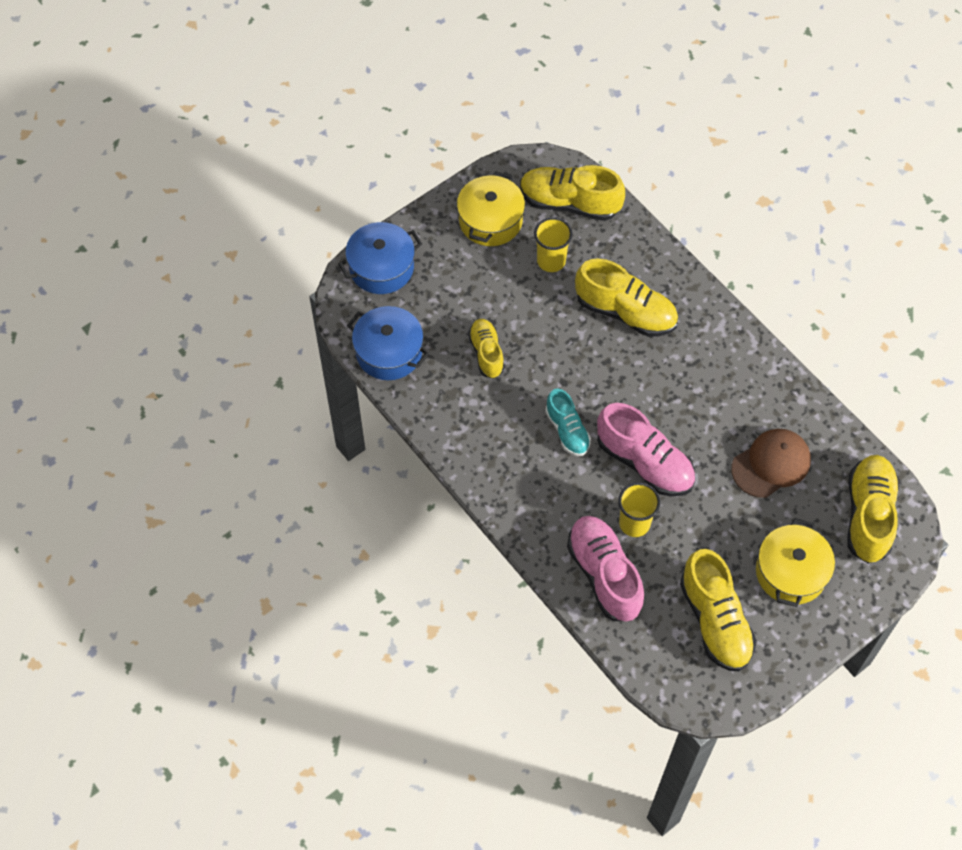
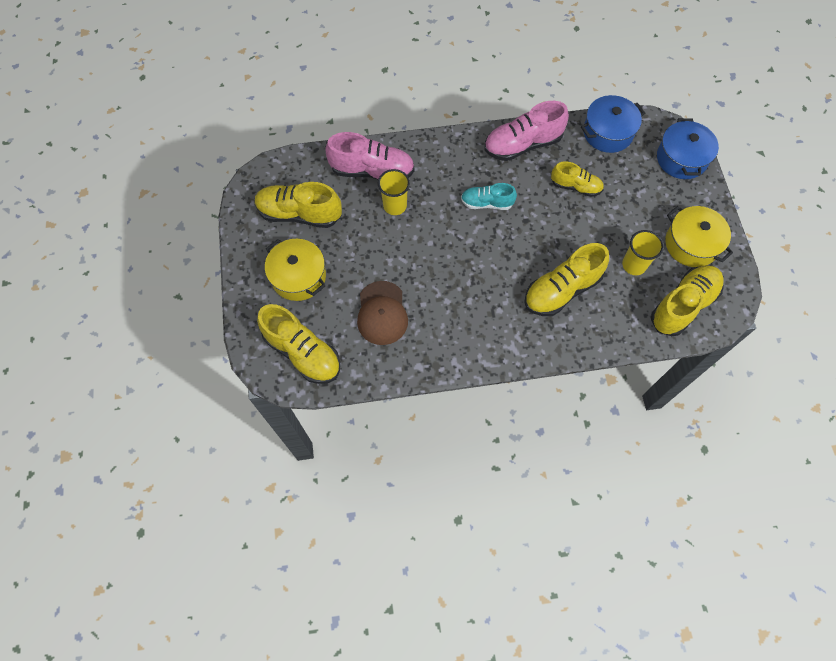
camera: 120 degrees right, 5 degrees up
(644, 462) = (434, 235): pink shoe -> pink shoe (522, 144)

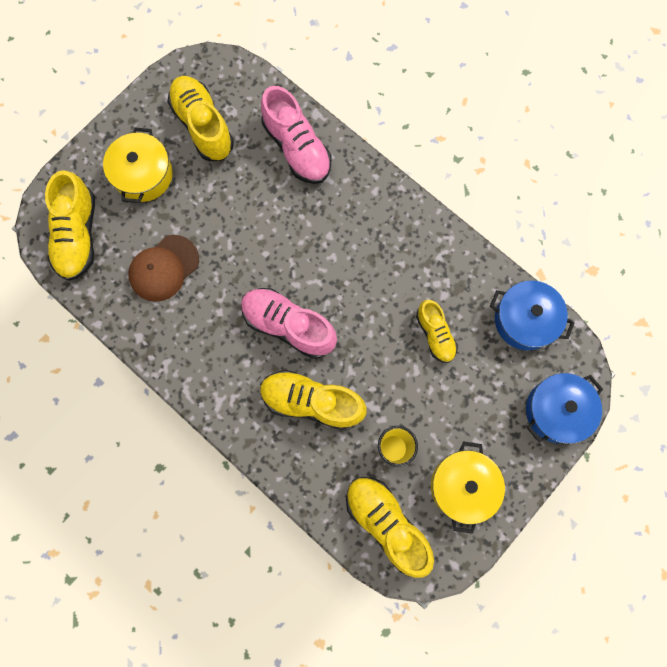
camera: 50 degrees right, 10 degrees up
(395, 206) = (277, 195): yellow cup -> none
(487, 203) = (347, 270): turquoise shoe -> none
(522, 144) = (440, 253): pink shoe -> pink shoe (288, 326)
(683, 305) = (386, 523): yellow shoe -> yellow shoe turned 135 degrees counterclockwise

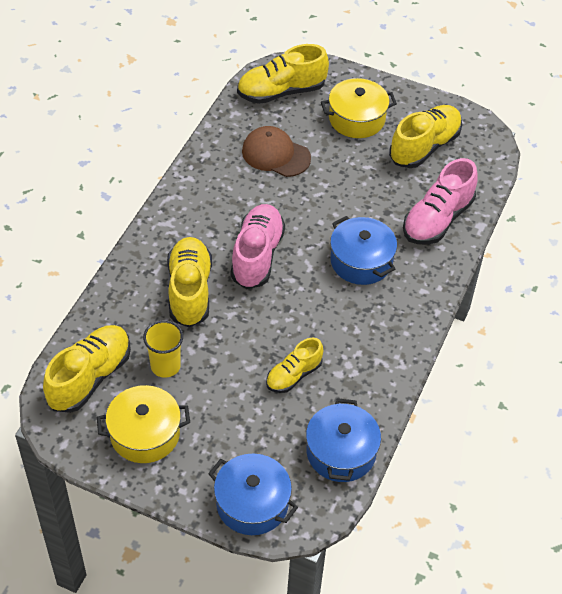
camera: 70 degrees right, 25 degrees down
(324, 233) = (361, 261): none -> blue pot

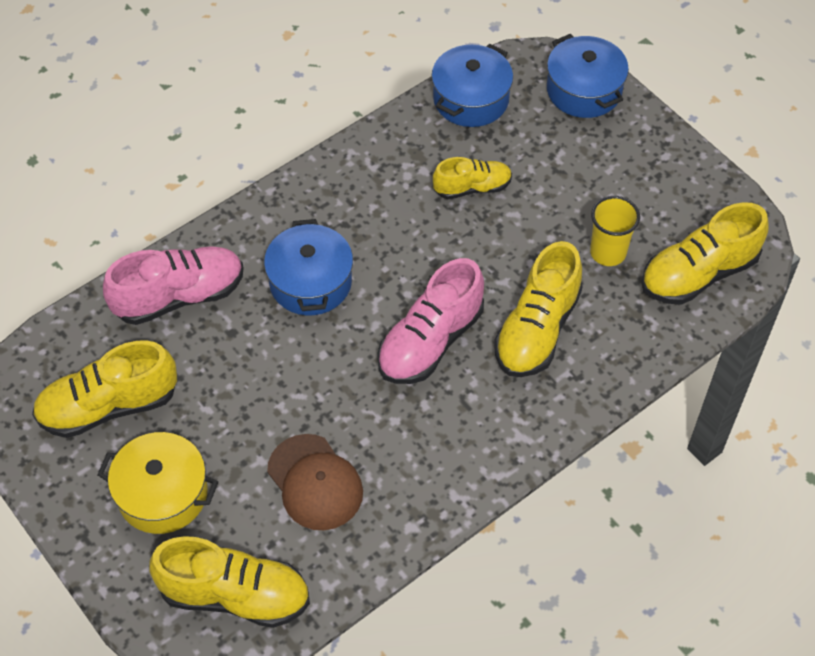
camera: 150 degrees left, 5 degrees up
(145, 434) = (661, 192): yellow pot -> none

